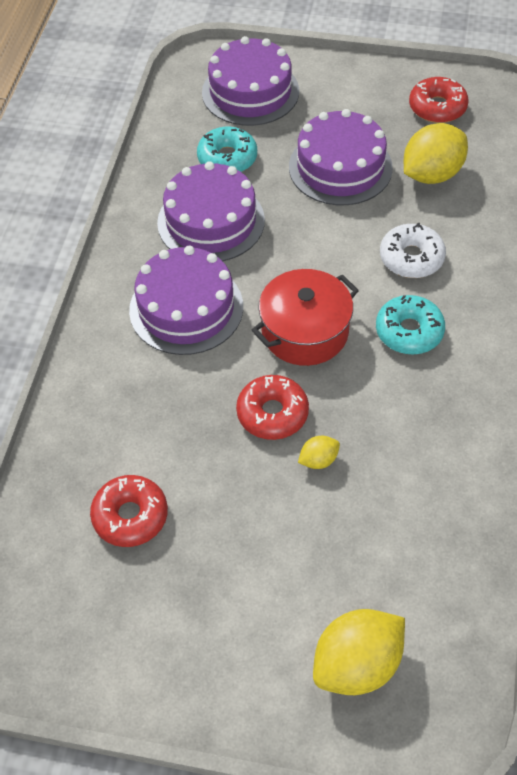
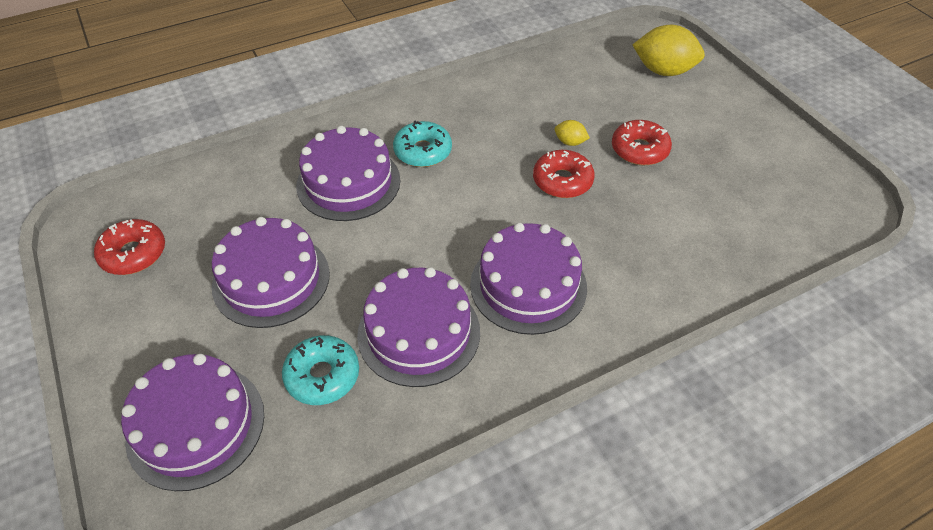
camera: 130 degrees left, 5 degrees down
(130, 516) = (713, 203): red donut -> red donut (639, 150)
(305, 332) = (477, 202): red pot -> none
(411, 258) = (348, 182): white donut -> purple cake
(431, 174) = (237, 215): yellow lemon -> none

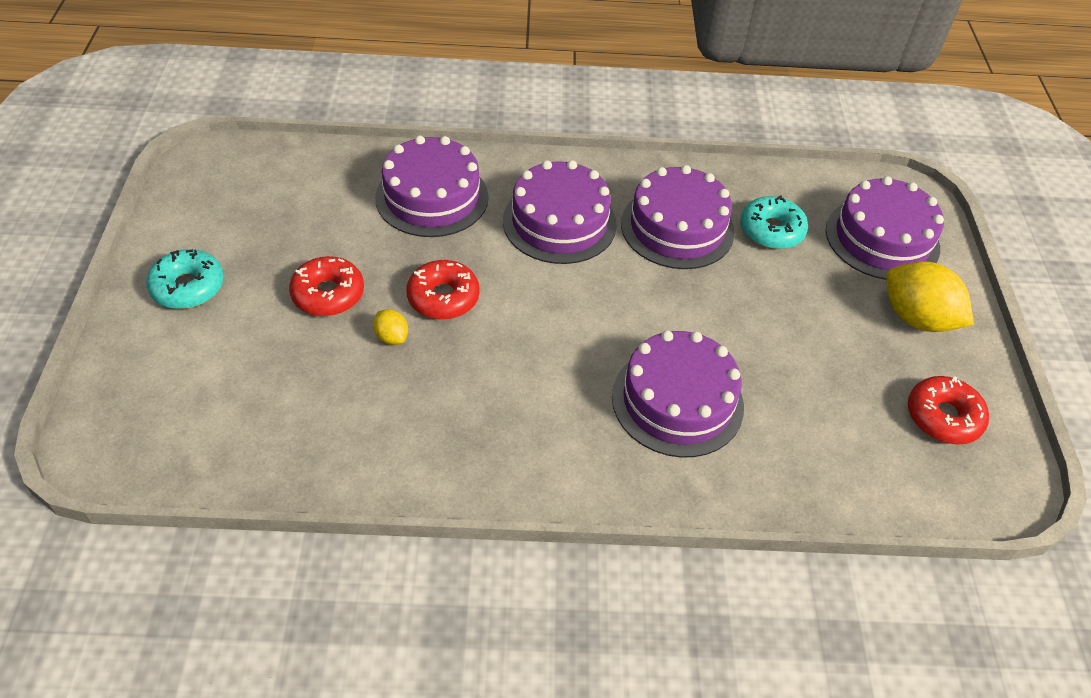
camera: 155 degrees left, 0 degrees up
(271, 279) = (796, 326): purple cake -> purple cake (432, 197)
(423, 151) = (568, 404): turquoise donut -> turquoise donut (188, 287)
(663, 71) = (171, 382): yellow lemon -> yellow lemon (916, 318)

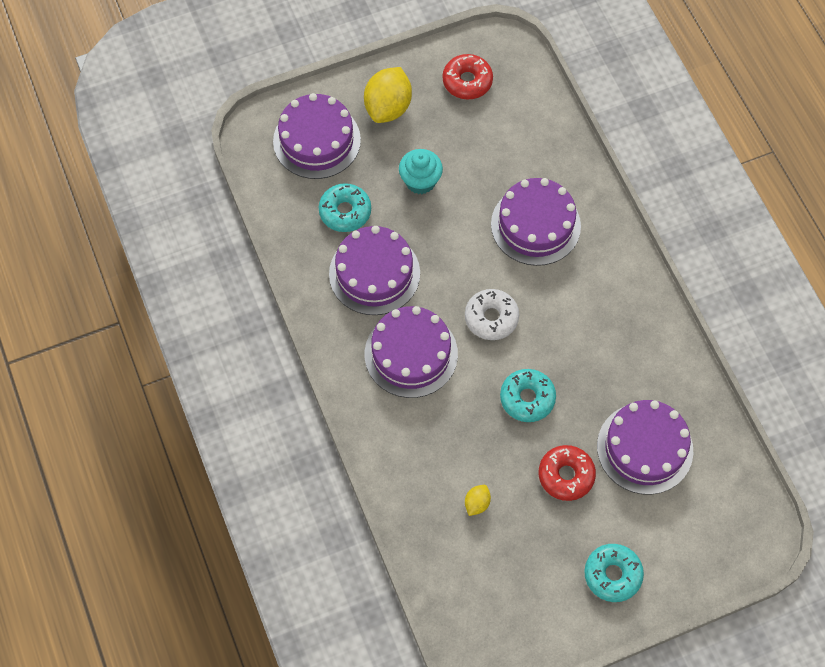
camera: 110 degrees left, 15 degrees up
(391, 337) = (579, 414): yellow lemon -> yellow lemon (477, 503)
(432, 197) = (431, 456): purple cake -> purple cake (645, 448)
(443, 297) = (527, 398): red donut -> turquoise donut
(566, 305) = (491, 318): none -> white donut
(790, 310) = (420, 181): none -> turquoise cupcake

